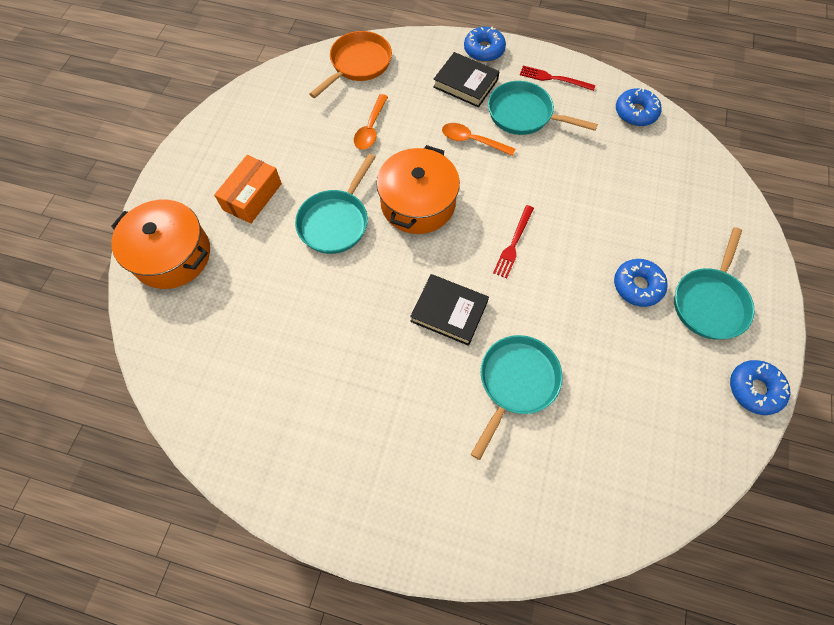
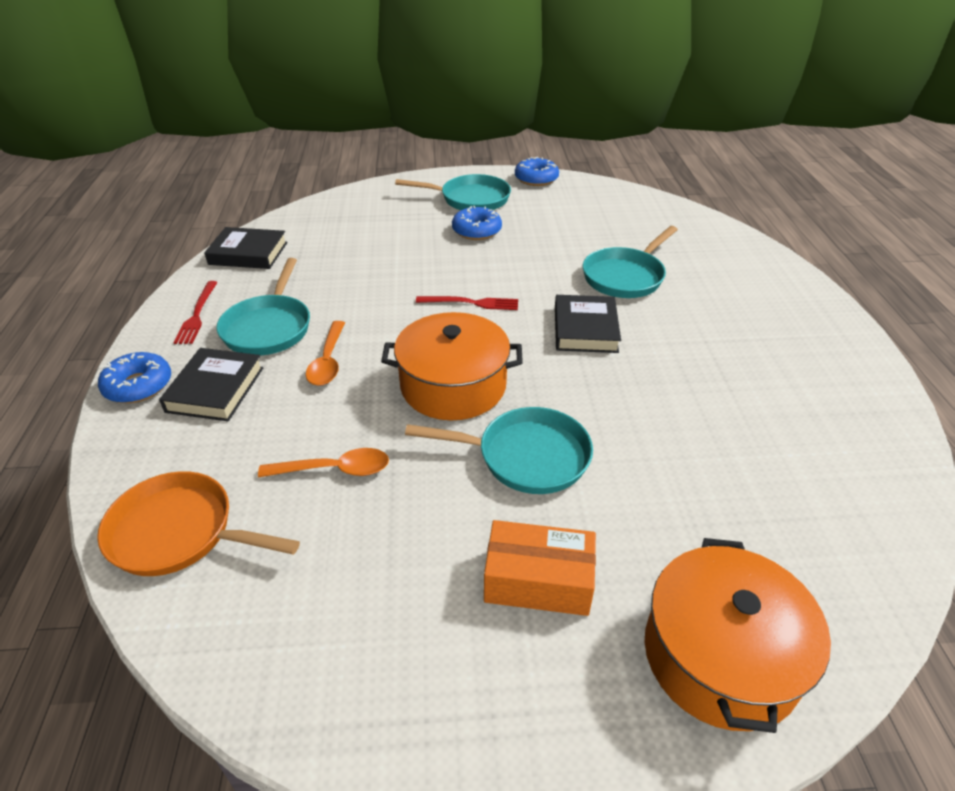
camera: 110 degrees left, 25 degrees down
(516, 382) = (625, 276): turquoise pan -> turquoise pan turned 60 degrees counterclockwise
(635, 112) = (248, 253): blue donut -> black book

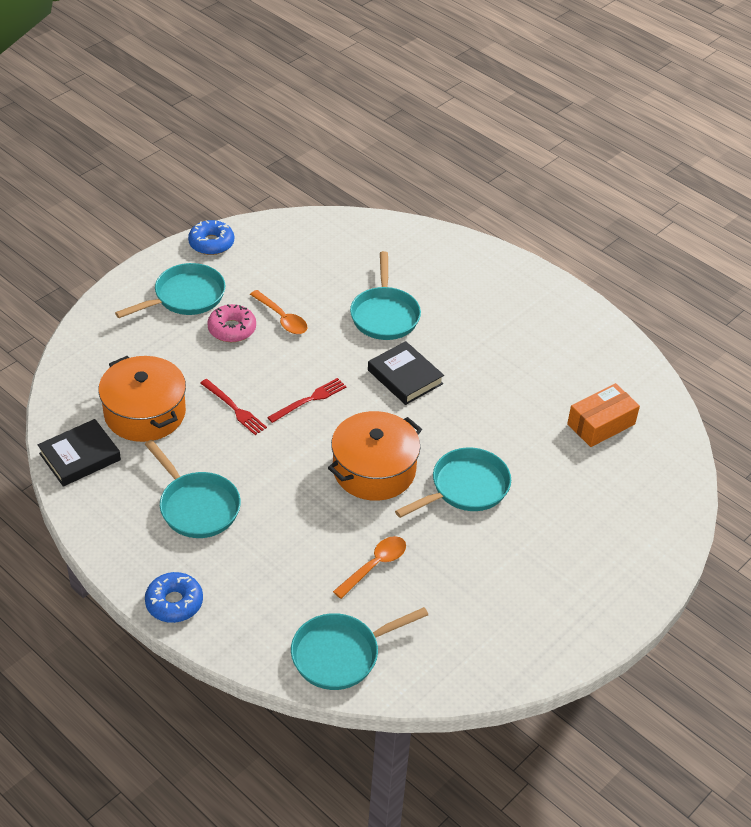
camera: 45 degrees left, 5 degrees up
(179, 532) = (340, 654): orange pan -> turquoise pan
(197, 314) = (127, 530): red fork -> red fork (234, 408)
(215, 389) = (230, 570): black book -> none
(328, 361) = (275, 504): orange spoon -> orange spoon (282, 318)
(476, 231) = (232, 329): blue donut -> pink donut
(538, 581) = (541, 548): orange box -> orange box (601, 424)
(720, 655) = (643, 526): orange pot -> orange pot (145, 413)

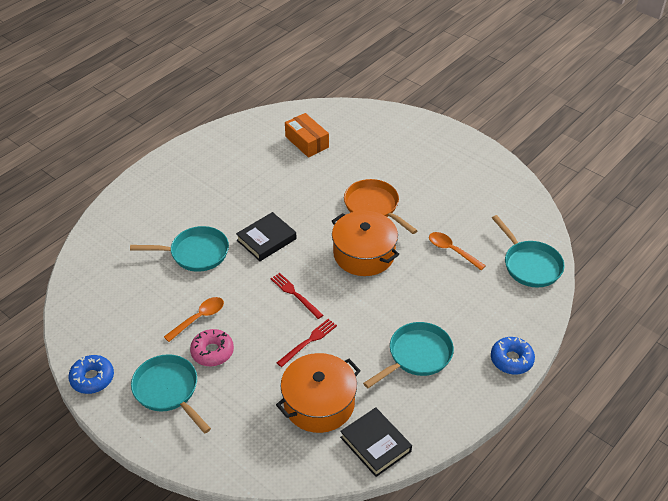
camera: 90 degrees left, 0 degrees up
(465, 488) = (374, 206): turquoise pan -> orange pan

